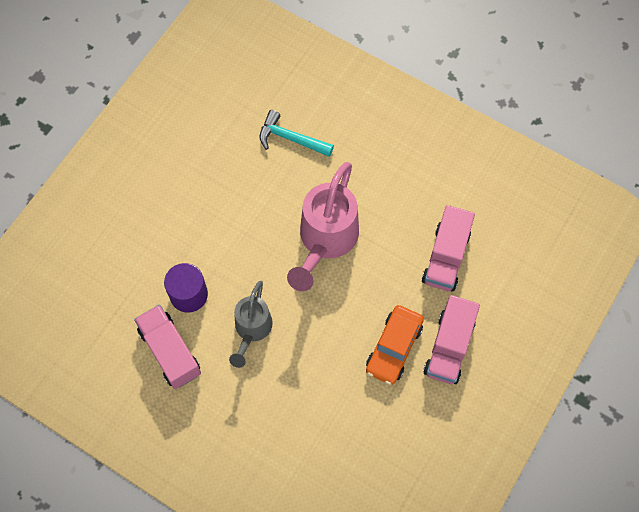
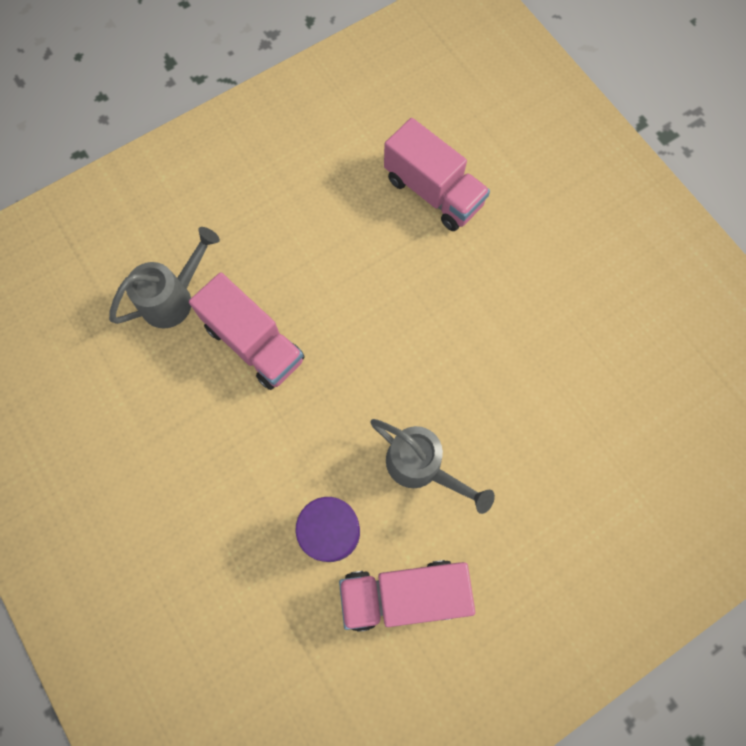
camera: 65 degrees left, 5 degrees up
(291, 139) = (174, 298): turquoise hammer -> grey watering can
(325, 241) = (342, 319): pink watering can -> none
(394, 347) = (522, 302): orange car -> none
(449, 347) = (548, 241): pink truck -> pink truck (254, 343)

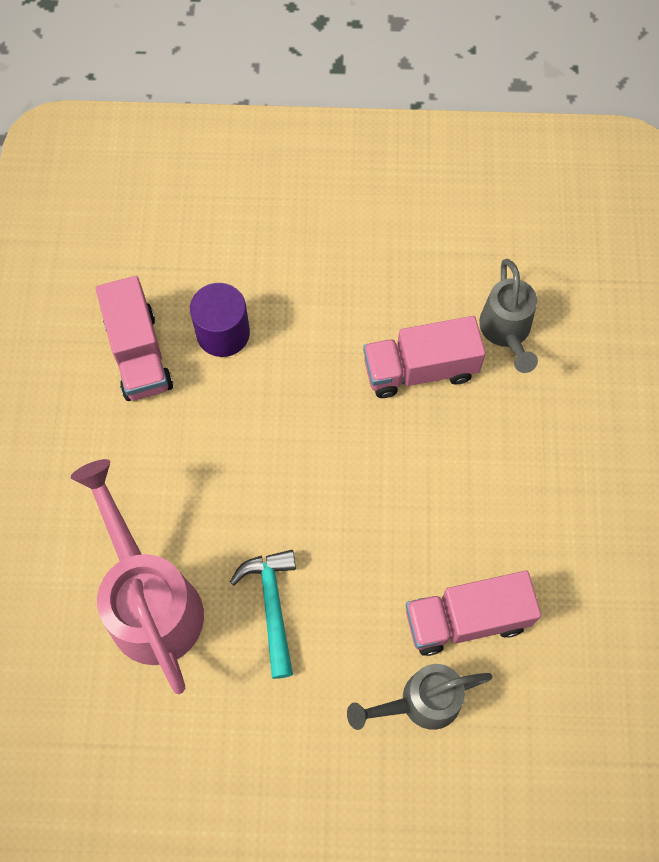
camera: 125 degrees right, 5 degrees down
(403, 594) = (139, 354): pink truck -> pink truck turned 135 degrees clockwise
(422, 467) = (219, 430): grey watering can -> grey watering can (420, 702)
(527, 325) = (272, 606): none -> turquoise hammer
(595, 417) = (150, 600): none -> pink watering can

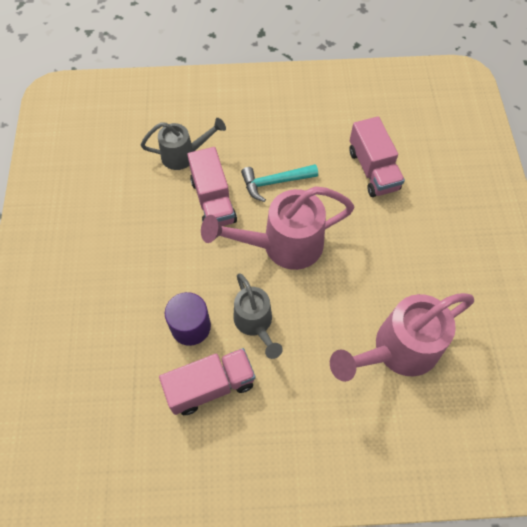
camera: 95 degrees left, 5 degrees down
(272, 606) = (386, 274): turquoise hammer -> turquoise hammer (275, 182)
(335, 460) = (282, 245): none -> pink watering can
(420, 702) = (426, 190): grey watering can -> grey watering can (255, 324)

